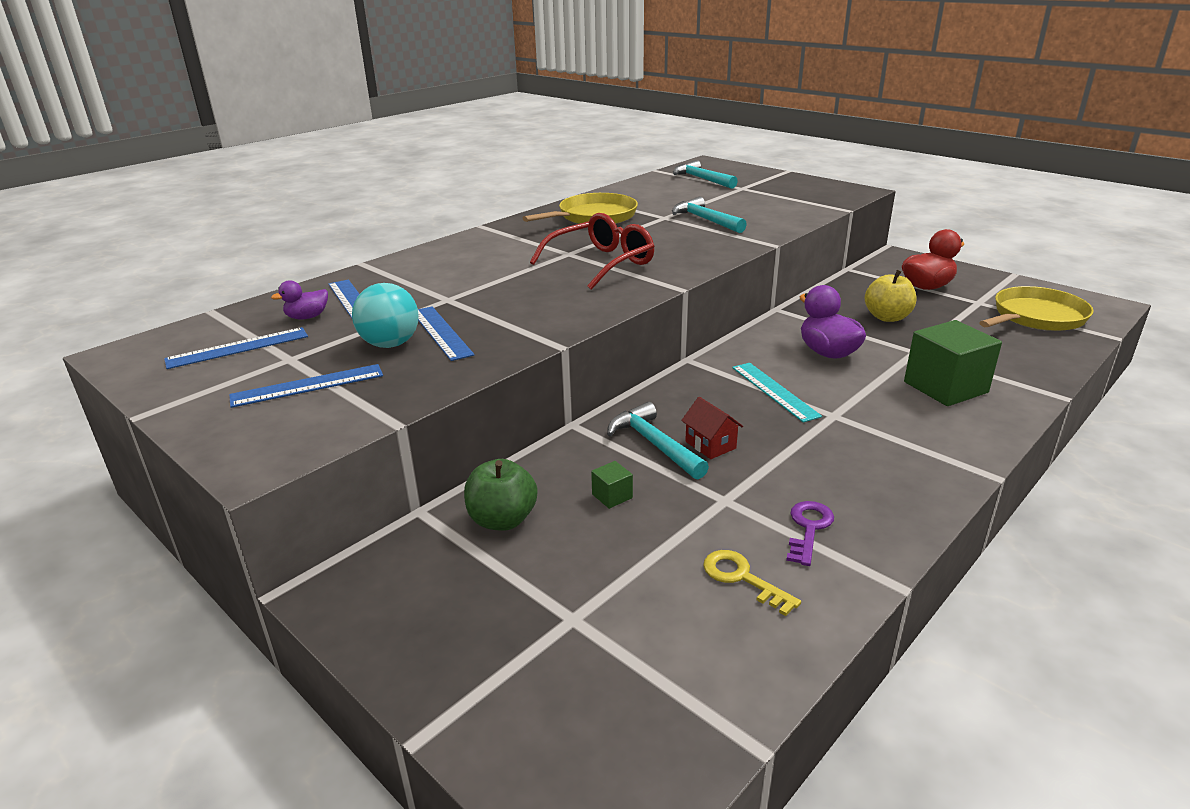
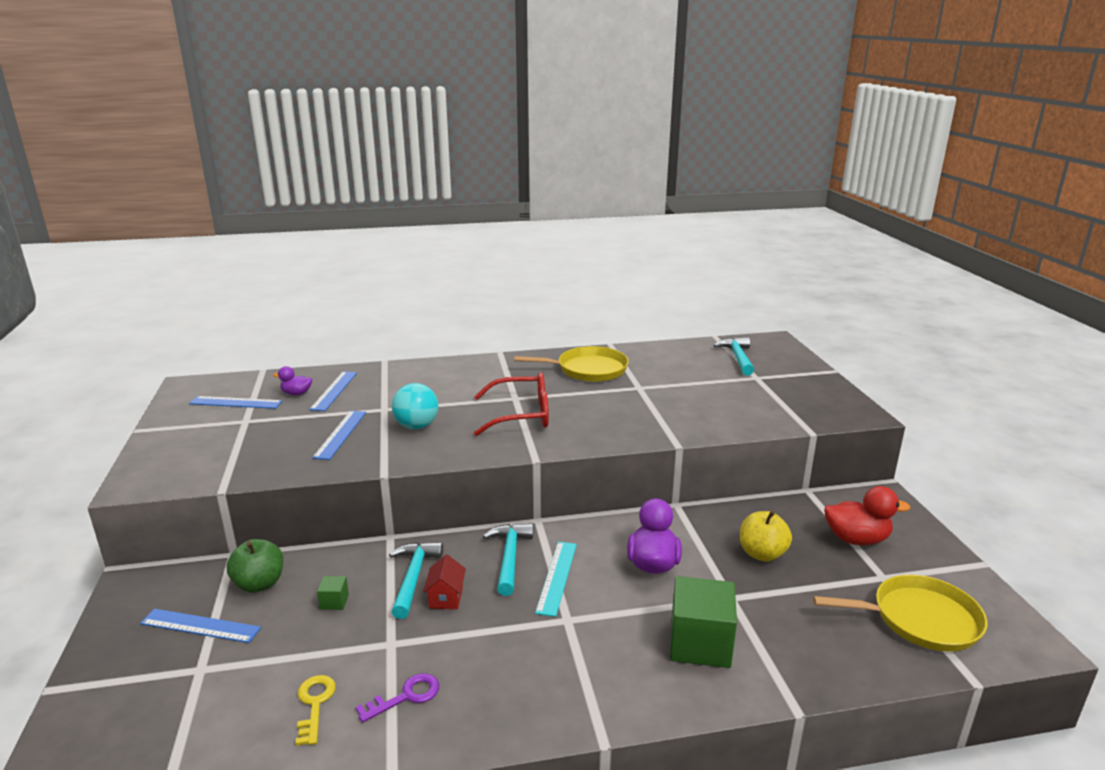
camera: 35 degrees right, 5 degrees down
(307, 385) = (225, 444): blue ruler -> blue ruler (200, 625)
(390, 344) = (303, 431): turquoise ball -> turquoise ball (416, 426)
(705, 220) = (666, 401): turquoise hammer -> turquoise hammer (509, 557)

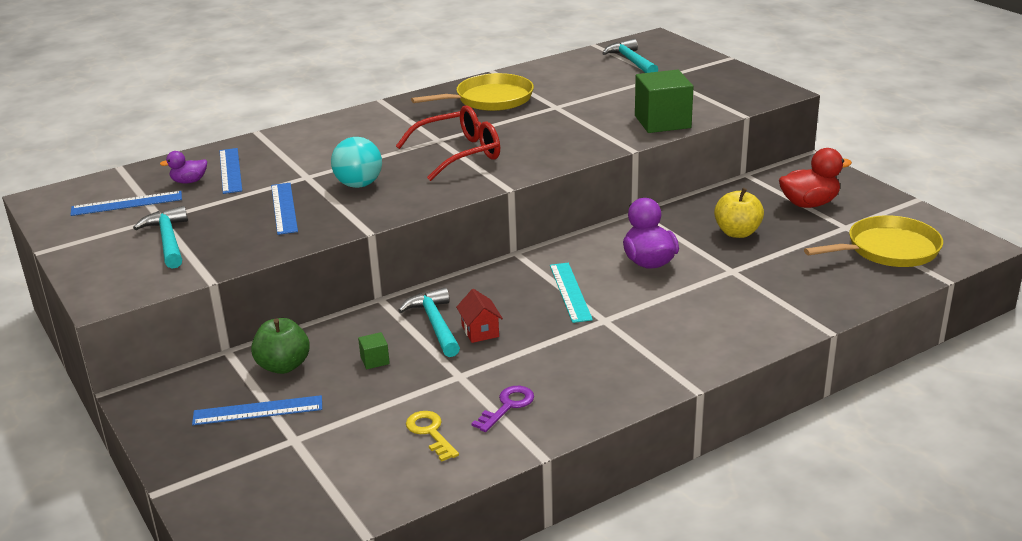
camera: 20 degrees left, 5 degrees up
(509, 557) = (513, 287): turquoise hammer -> turquoise hammer (168, 240)
(700, 643) = (727, 308): green cube -> green cube (662, 122)

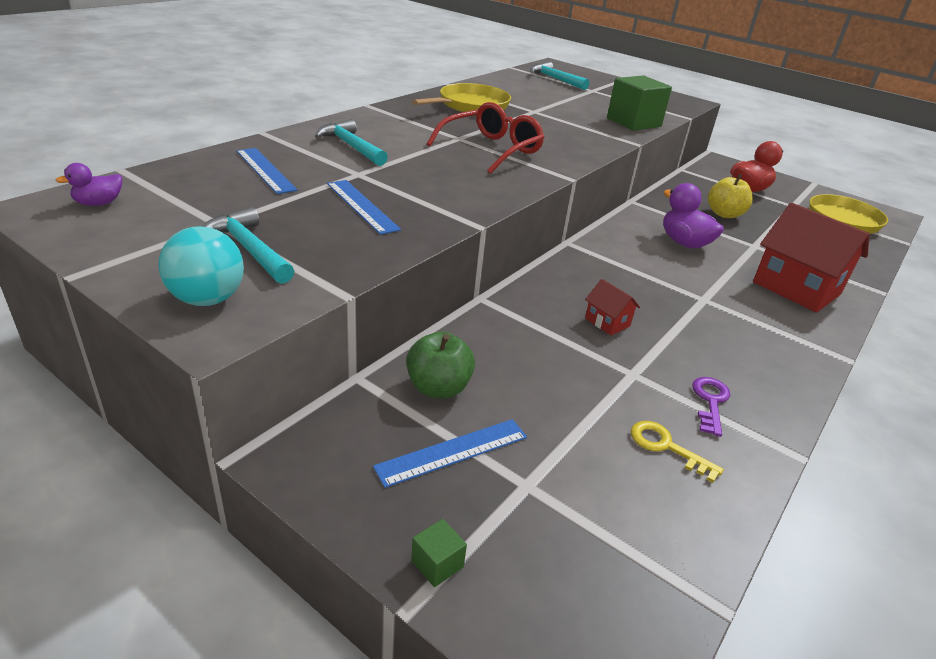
camera: 25 degrees left, 5 degrees up
(127, 203) = (161, 210): blue ruler -> none
(189, 181) = (224, 183): purple duck -> purple duck (99, 203)
(359, 184) = (421, 180): turquoise ball -> turquoise ball (207, 299)
(375, 360) = (533, 367): green cube -> green cube (437, 564)
(435, 324) = (558, 319): turquoise hammer -> turquoise hammer (351, 146)
(570, 292) = (649, 275): turquoise ruler -> none
(725, 319) = (796, 288): none -> red house

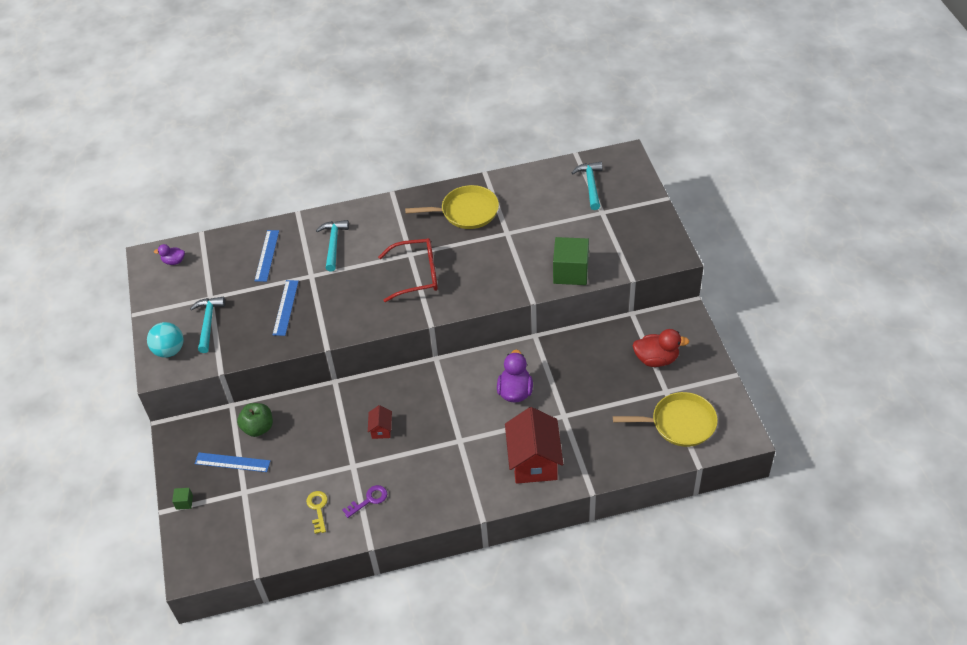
camera: 45 degrees right, 15 degrees up
(724, 214) = (589, 377): yellow apple -> none

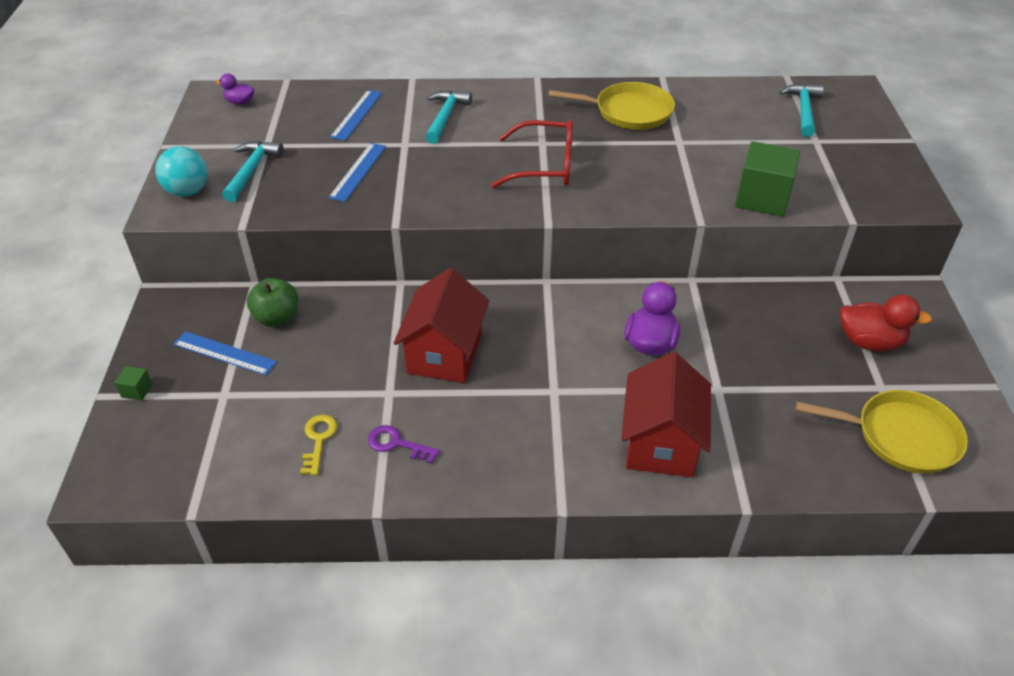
camera: 10 degrees right, 5 degrees down
(369, 500) = (397, 444): purple key -> purple key turned 135 degrees counterclockwise
(381, 429) = (445, 353): red house -> red house, size x2.18

